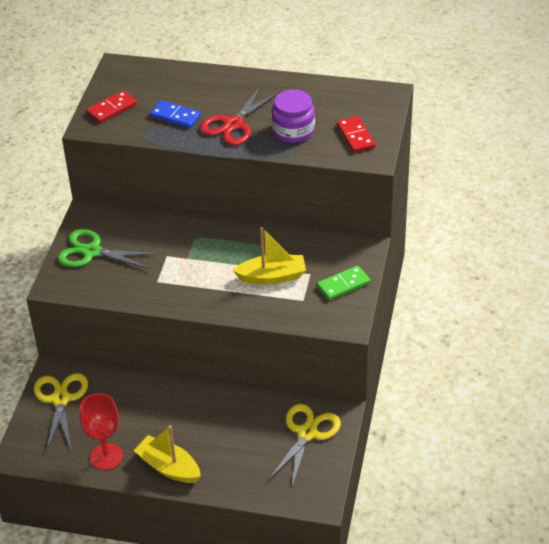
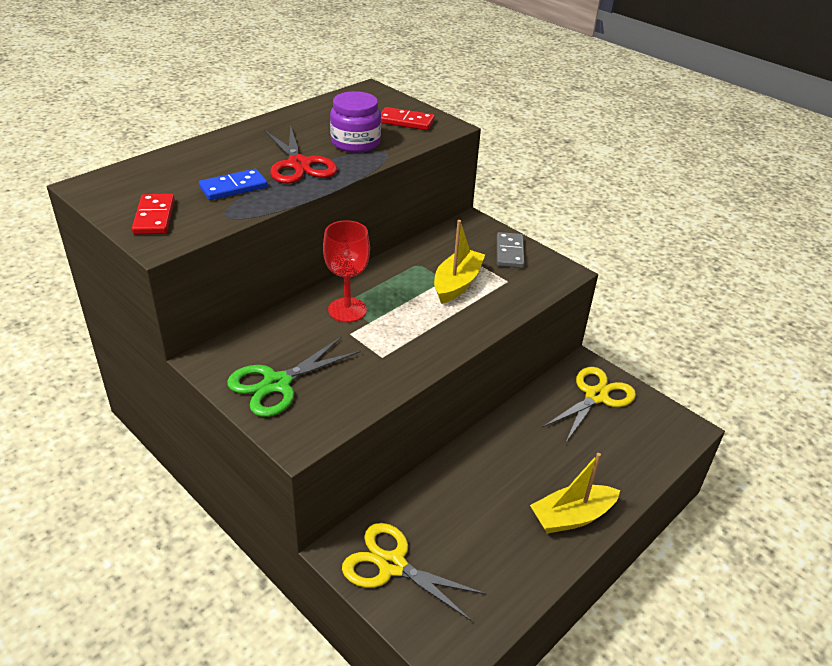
camera: 60 degrees left, 5 degrees down
(106, 456) = (517, 564): red goblet -> red goblet (347, 310)
(307, 433) = (596, 396): yellow scissors -> yellow scissors turned 75 degrees clockwise
(343, 285) = (509, 252): green domino -> grey domino

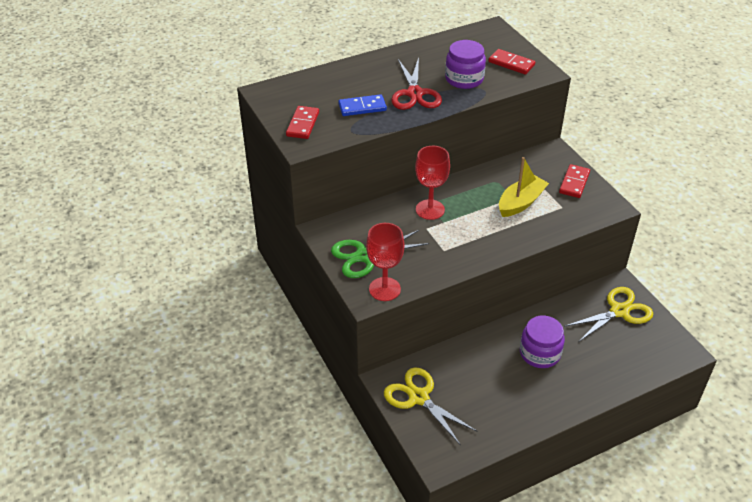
camera: 20 degrees right, 5 degrees up
(318, 423) = (384, 289): none -> red goblet
(509, 252) = (574, 183): grey domino -> red domino
(525, 467) = (540, 353): none -> purple jar
(572, 517) = (560, 395): yellow boat -> none

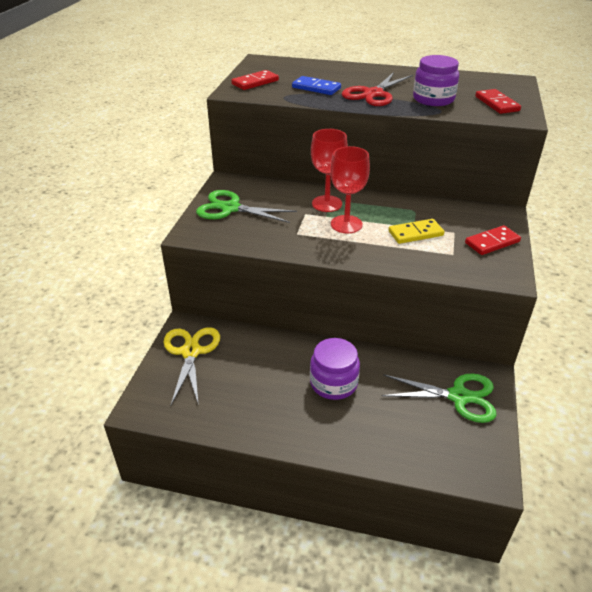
camera: 40 degrees right, 5 degrees down
(384, 289) = (211, 235): red goblet -> red goblet (346, 224)
(520, 202) = (415, 233): yellow boat -> yellow domino
(619, 311) = (458, 396): yellow scissors -> green scissors

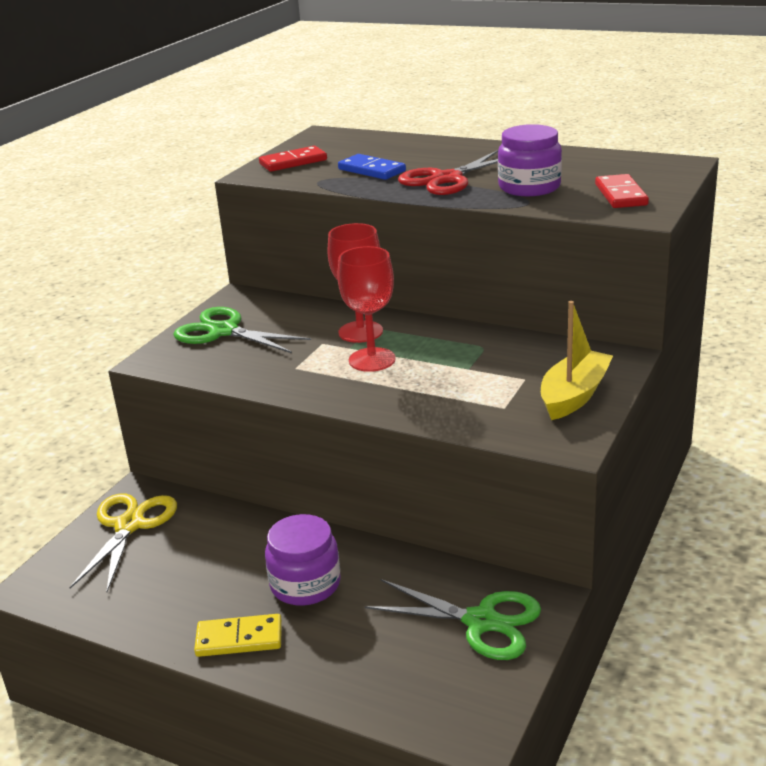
camera: 15 degrees right, 10 degrees down
(415, 233) = (465, 377): yellow domino -> yellow domino (239, 638)
(492, 242) = (574, 395): red domino -> yellow boat

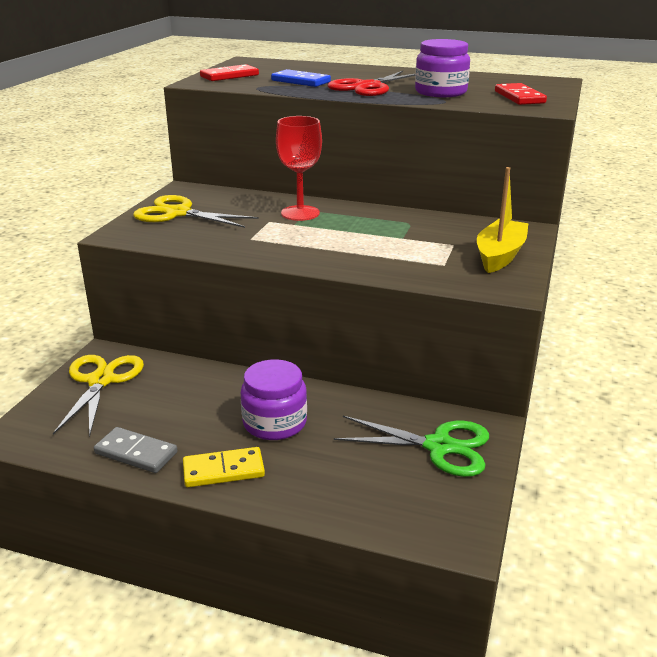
camera: 10 degrees left, 0 degrees up
(152, 614) = (136, 453): none -> grey domino
(223, 331) = (178, 213): green scissors -> yellow scissors
(372, 360) = (317, 232): red goblet -> none

